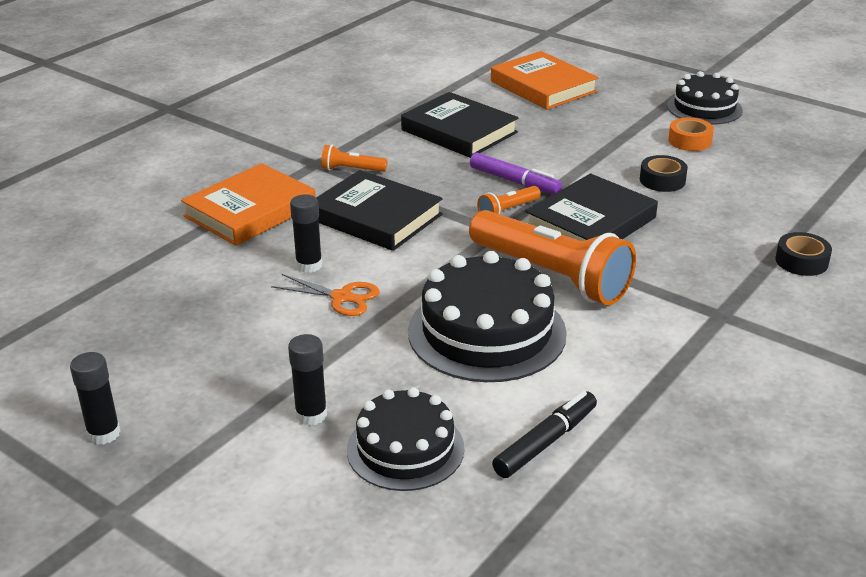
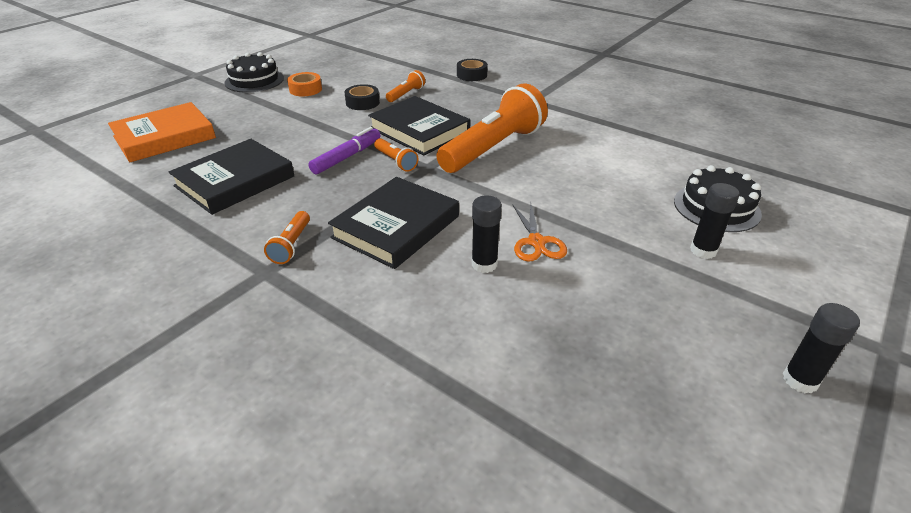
camera: 90 degrees left, 5 degrees up
(250, 211) = (368, 316): orange book -> none
(342, 297) = (536, 242): orange scissors -> orange scissors turned 150 degrees clockwise
(487, 332) = (570, 174): black cake -> none
(546, 442) = (680, 158): black marker -> none
(702, 209) = (406, 94): none -> orange flashlight

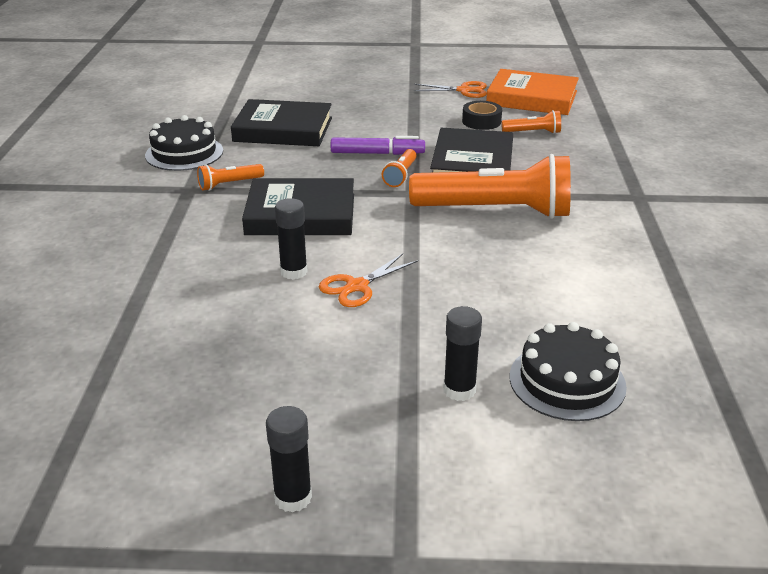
camera: 55 degrees right, 5 degrees down
(164, 137) = (307, 80): orange book -> orange book (532, 98)
(254, 80) = (444, 66): black cake -> black cake (184, 153)
(305, 89) = (463, 90): orange tape -> orange scissors
(472, 75) = (637, 146): black tape -> none

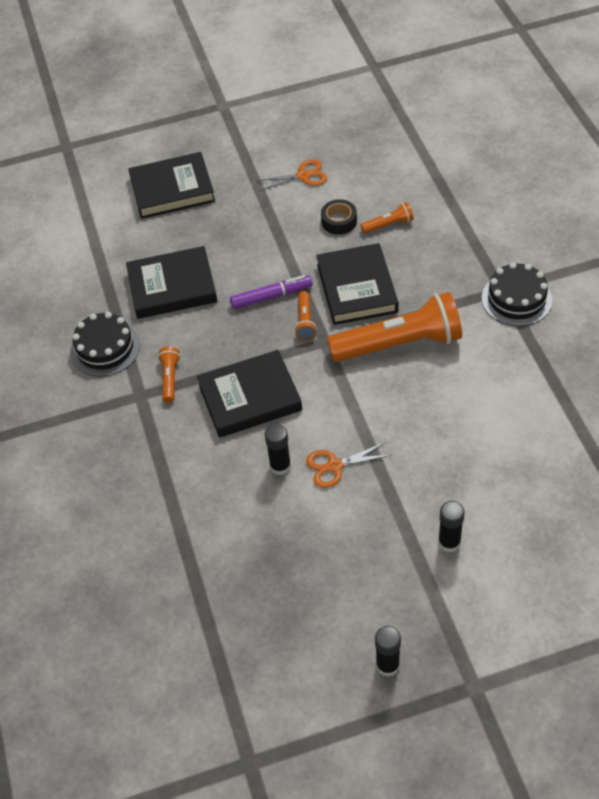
camera: 15 degrees left, 20 degrees up
(229, 184) = (170, 378): orange flashlight -> orange flashlight turned 135 degrees clockwise
(332, 77) = (172, 189): none -> black book
(357, 286) = (335, 466): orange scissors -> orange scissors turned 45 degrees clockwise
(532, 98) = (368, 170): orange book -> none
(567, 381) = (514, 510): black cake -> black cake (516, 299)

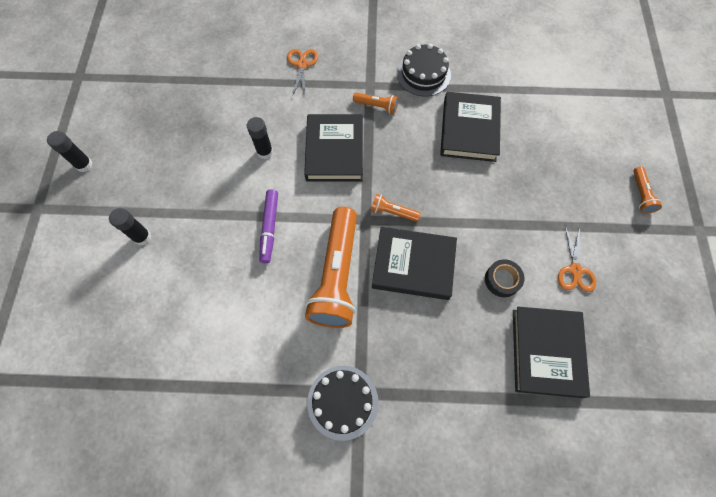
camera: 105 degrees right, 15 degrees up
(172, 189) = (587, 158): black book -> black book (546, 352)
(271, 296) = (430, 196): purple marker -> purple marker (269, 228)
(335, 466) = (246, 186): orange scissors -> orange scissors (302, 64)
(388, 225) = (482, 323): orange flashlight -> orange flashlight (641, 194)

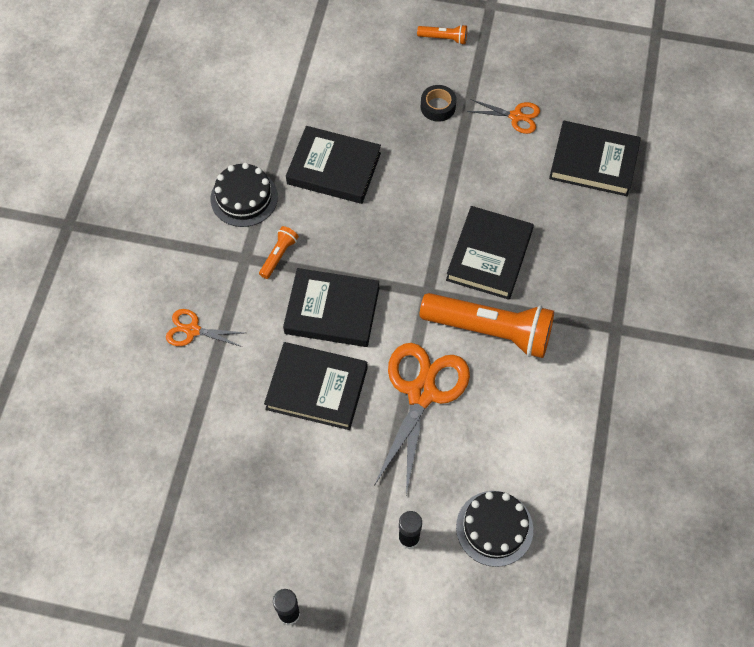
camera: 80 degrees left, 5 degrees down
(265, 152) = (317, 388): black glue stick -> black book
(269, 228) = (421, 393): purple marker -> orange scissors
(342, 402) = (623, 344): black cake -> black cake (494, 528)
(393, 212) = (424, 264): orange flashlight -> none
(502, 280) = (517, 180): black tape -> black tape (438, 107)

